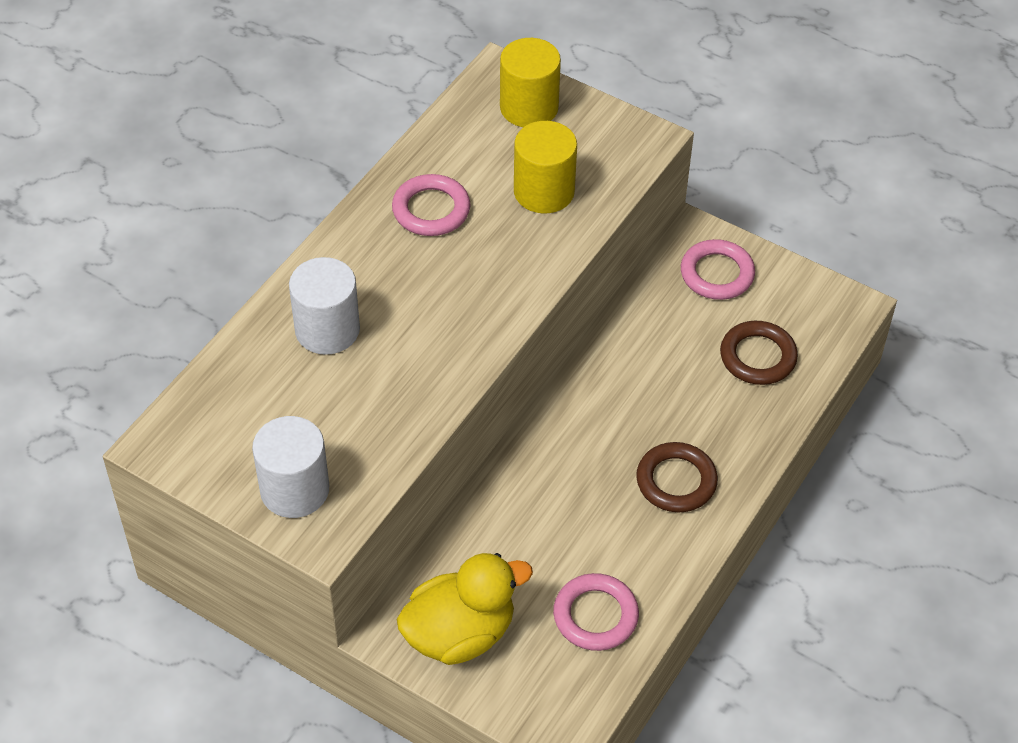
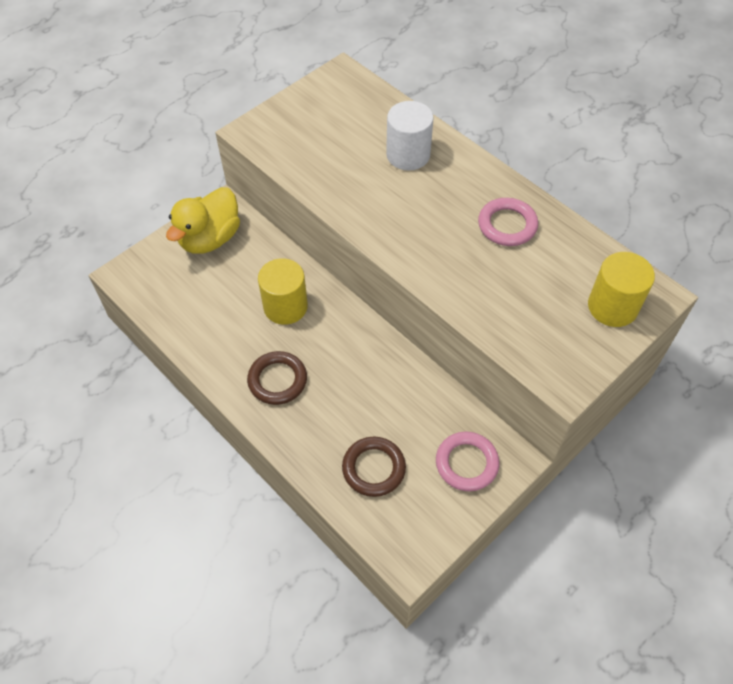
camera: 105 degrees right, 5 degrees up
(294, 489) = (287, 124): white cylinder -> none
(460, 633) = (210, 239): yellow duck -> yellow duck turned 45 degrees clockwise
(544, 191) = (514, 297): yellow cylinder -> yellow cylinder (285, 306)
(595, 615) = (193, 308): pink ring -> none

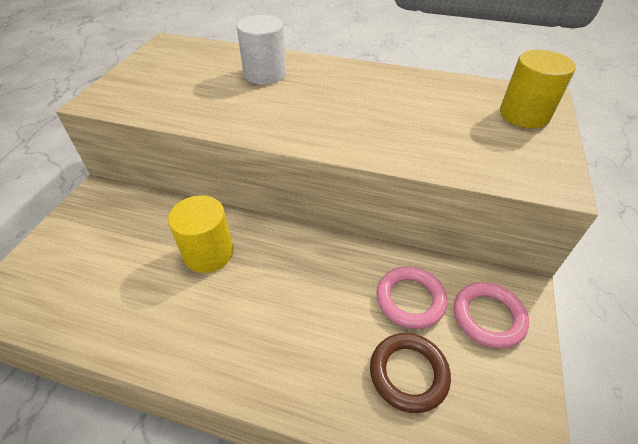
camera: 30 degrees left, 10 degrees down
(210, 239) = (92, 224): yellow duck -> none
(277, 380) = (242, 330): brown ring -> none
(507, 225) = (388, 92): pink ring -> pink ring (410, 299)

